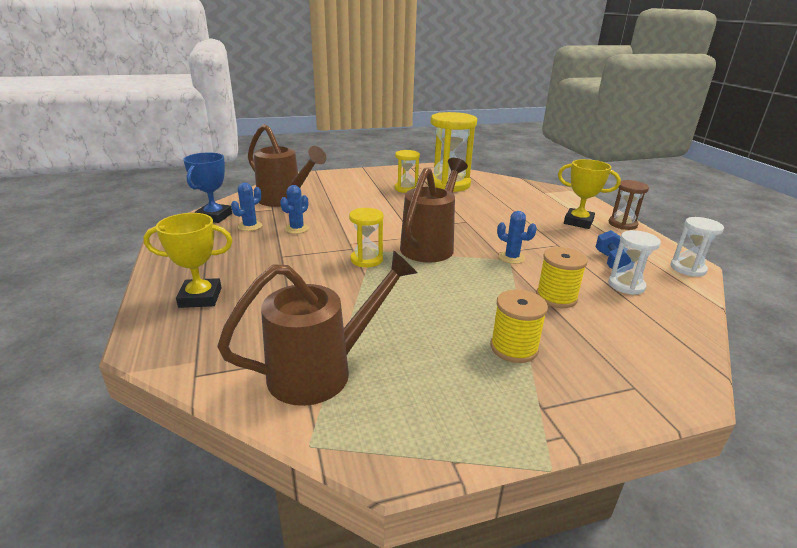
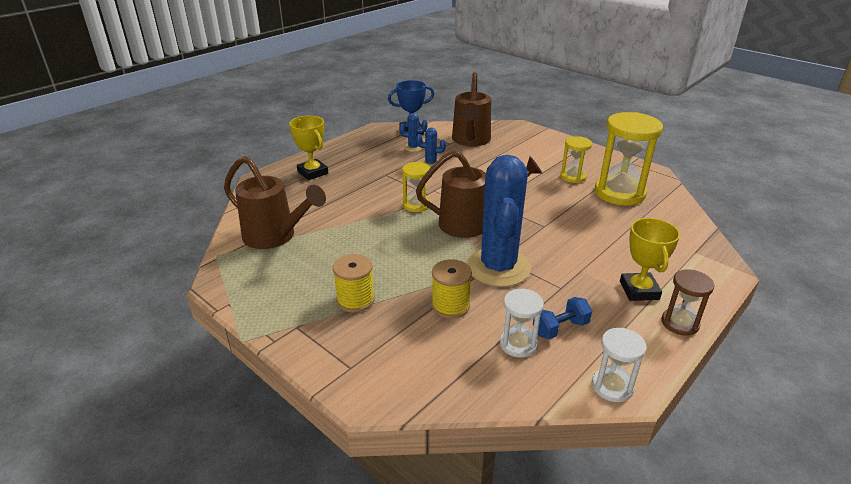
camera: 60 degrees right, 5 degrees up
(511, 258) = (498, 267): blue cactus -> blue cactus, size x2.44

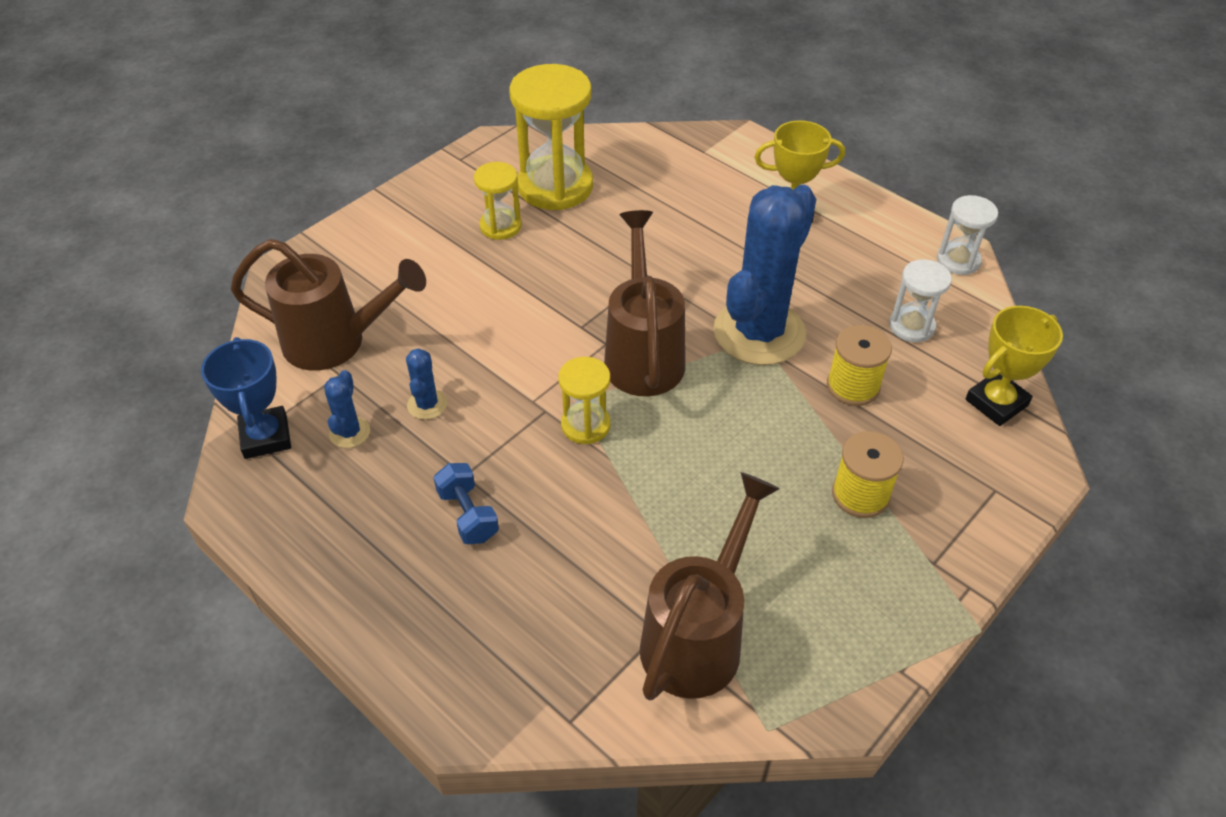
camera: 90 degrees left, 15 degrees up
(312, 172) = (441, 608): yellow trophy -> yellow trophy (996, 402)
(498, 267) = (759, 332): blue cactus -> blue cactus turned 60 degrees counterclockwise
(560, 328) = (874, 287): blue dumbbell -> blue dumbbell (468, 515)
(680, 323) = (845, 193): brown hourglass -> none

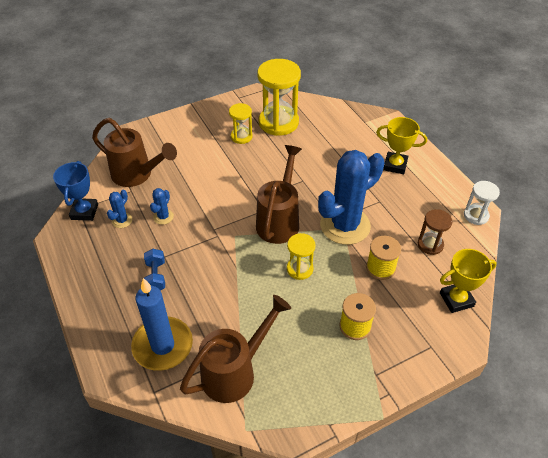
camera: 20 degrees right, 0 degrees up
(544, 633) = (163, 345): none -> blue candle
(585, 425) = (233, 249): yellow hourglass -> yellow hourglass (300, 269)
(911, 326) = (430, 244): white hourglass -> brown hourglass

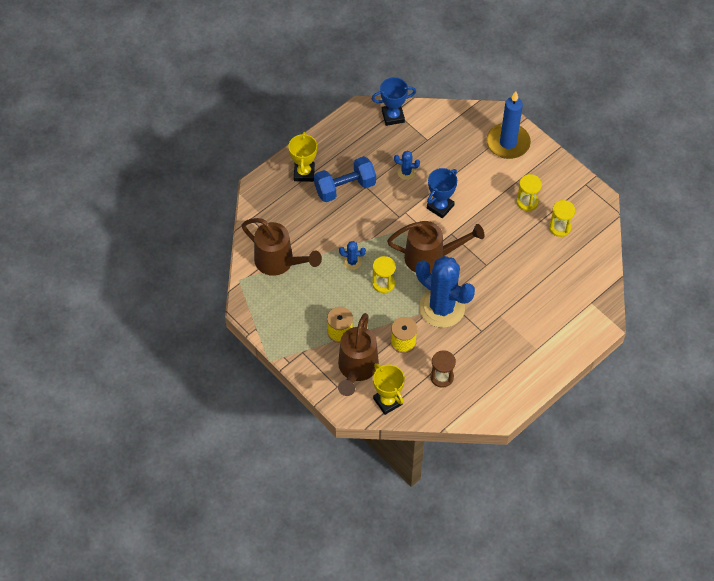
camera: 75 degrees right, 10 degrees up
(122, 220) = (392, 145): blue cactus -> blue cactus (352, 262)
(136, 174) = (447, 137): brown watering can -> brown watering can (357, 369)
(156, 276) = (345, 187): blue dumbbell -> blue dumbbell, size x1.74
(163, 345) = (287, 212): blue candle -> blue candle (508, 143)
(219, 199) = (440, 207): none -> blue trophy
(278, 122) = (559, 227): yellow hourglass -> yellow hourglass, size x0.53
(395, 165) = (535, 338): yellow trophy -> yellow trophy (304, 173)
(476, 215) = (490, 412): white hourglass -> none

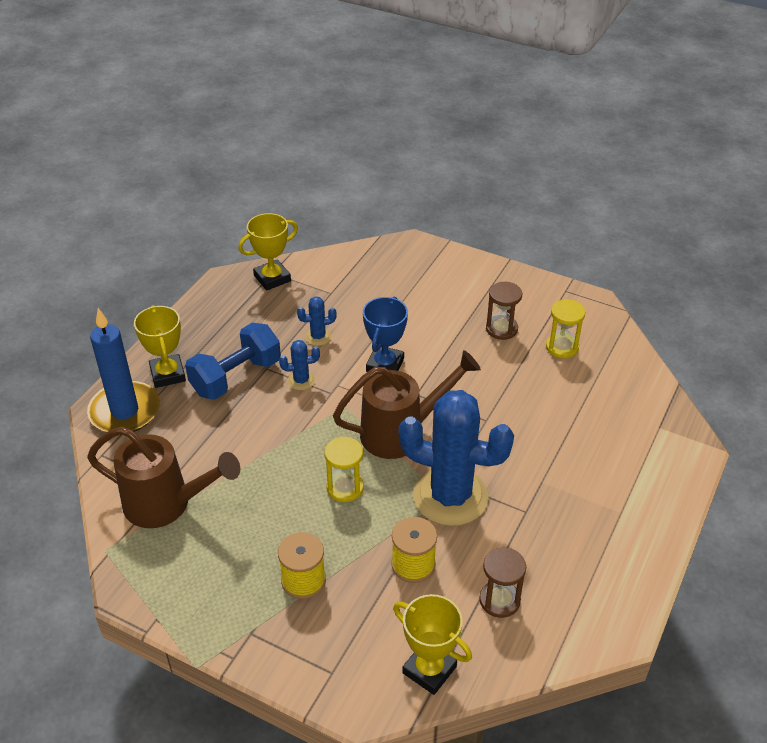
camera: 20 degrees left, 15 degrees down
(352, 262) = (284, 471): blue cactus -> blue cactus (301, 380)
(357, 369) = (354, 632): brown watering can -> none
(393, 116) = (272, 278): blue trophy -> yellow trophy
(508, 143) = (440, 271): blue candle -> blue candle (125, 411)
(527, 202) = (501, 329): yellow hourglass -> brown hourglass

